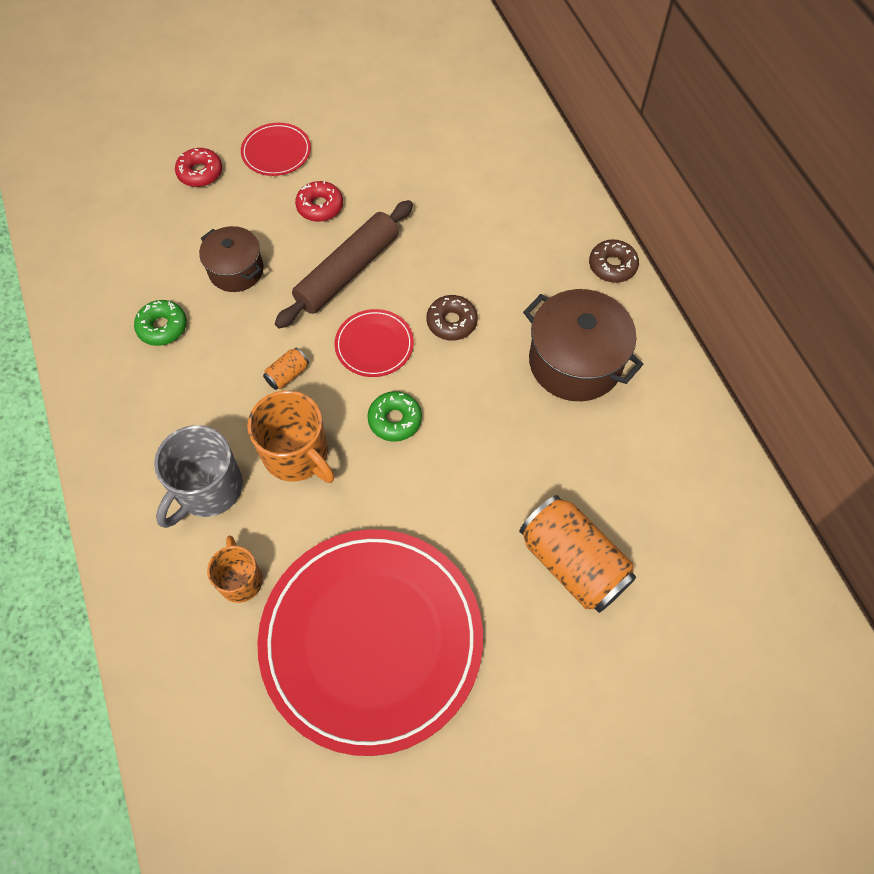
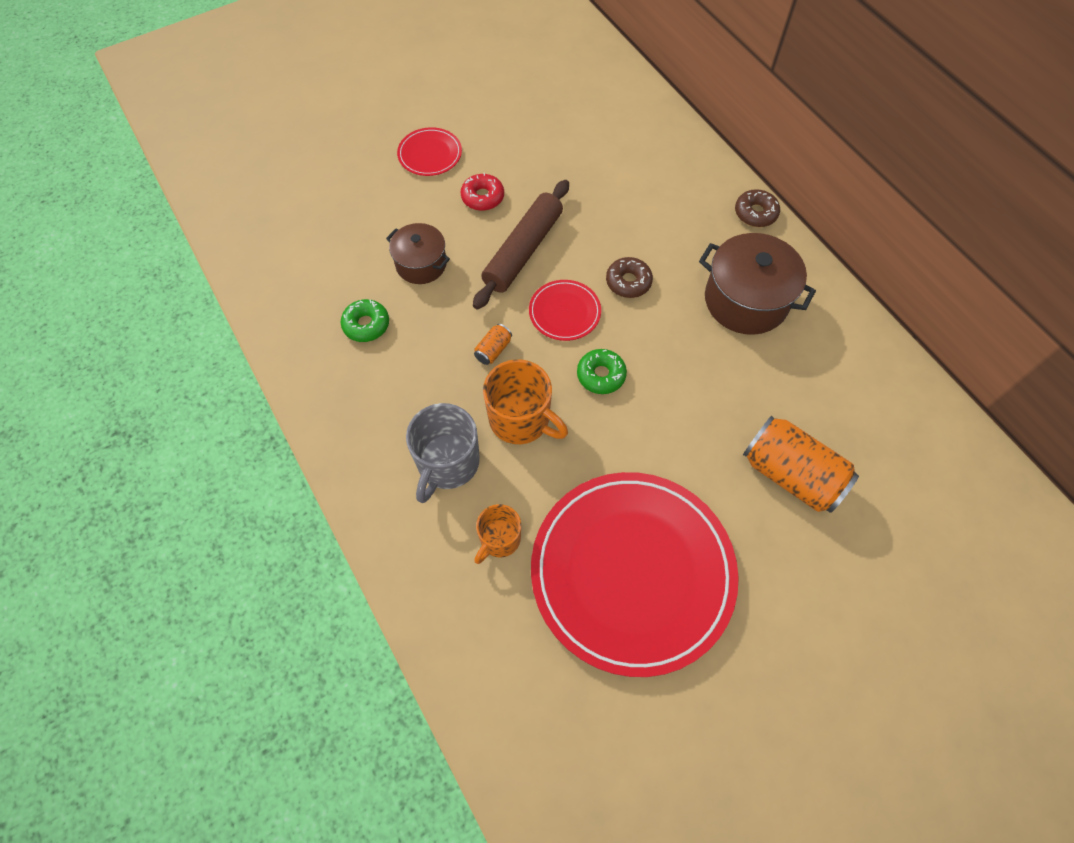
camera: 10 degrees left, 0 degrees up
(200, 173) = (364, 182): red donut -> none
(240, 580) = (499, 539): orange mug -> orange mug turned 120 degrees counterclockwise

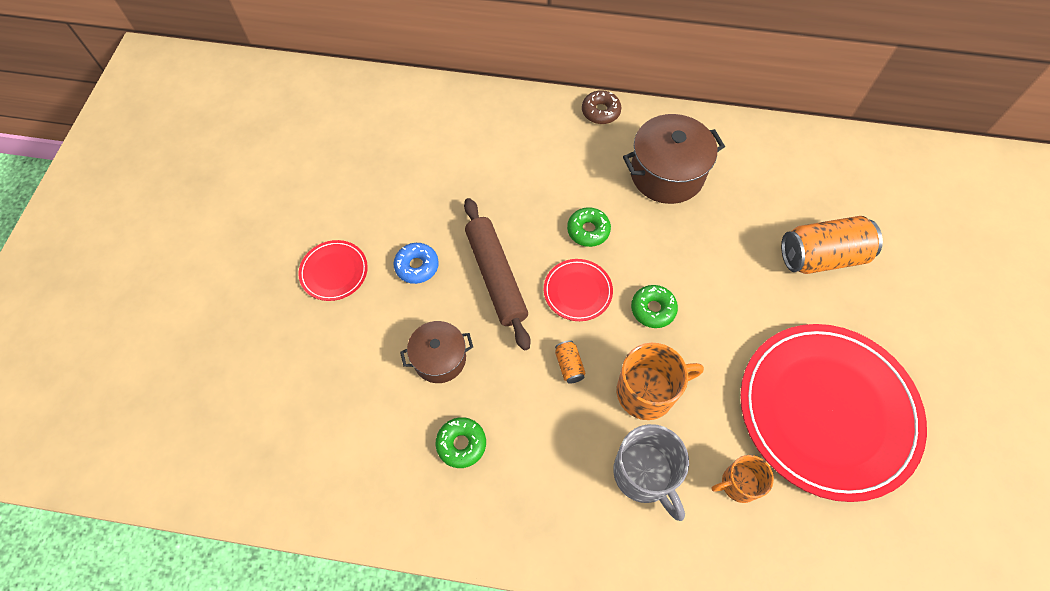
camera: 50 degrees left, 0 degrees up
(482, 197) = (417, 266): red donut -> blue donut
(499, 539) = (738, 484): orange mug -> orange mug turned 90 degrees clockwise
(628, 282) = (588, 230): brown donut -> green donut

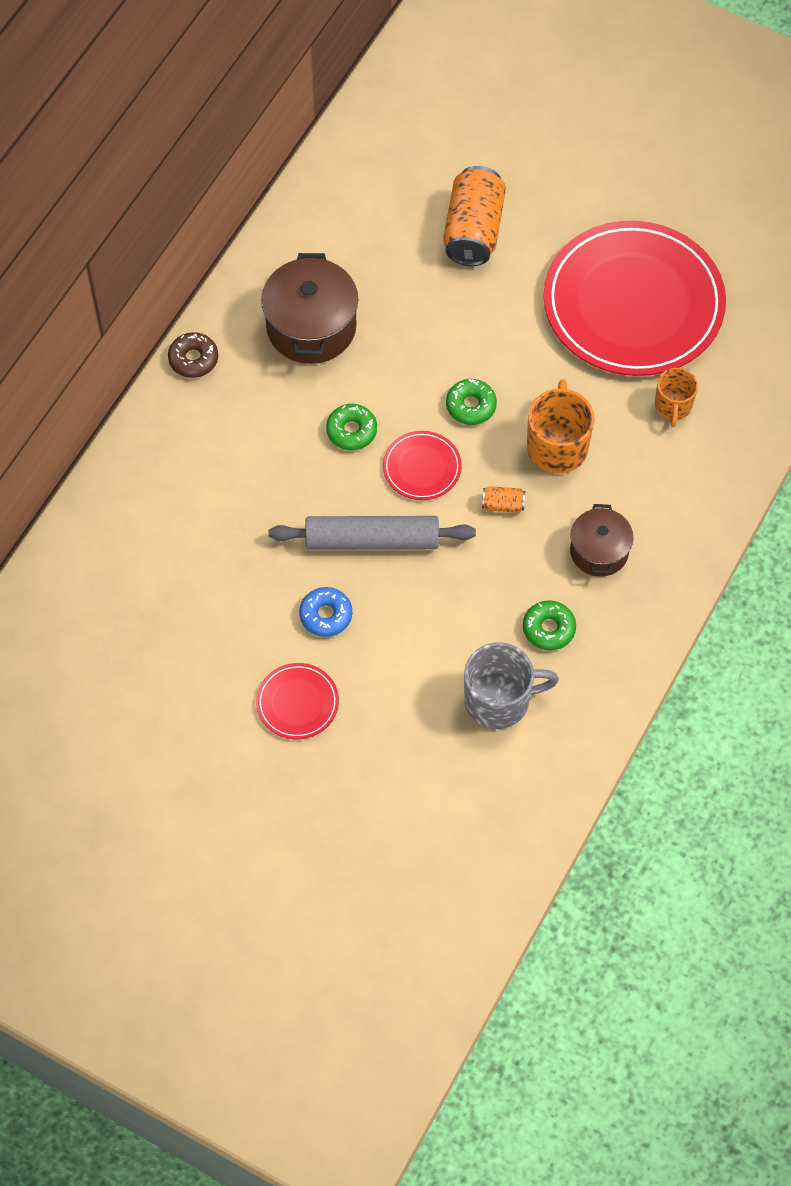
camera: 70 degrees left, 0 degrees up
(439, 358) = (448, 623): brown pot -> brown pot (599, 551)
(495, 277) = (372, 540): brown rolling pin -> grey rolling pin
(644, 474) = (636, 479): grey mug -> grey mug (499, 700)

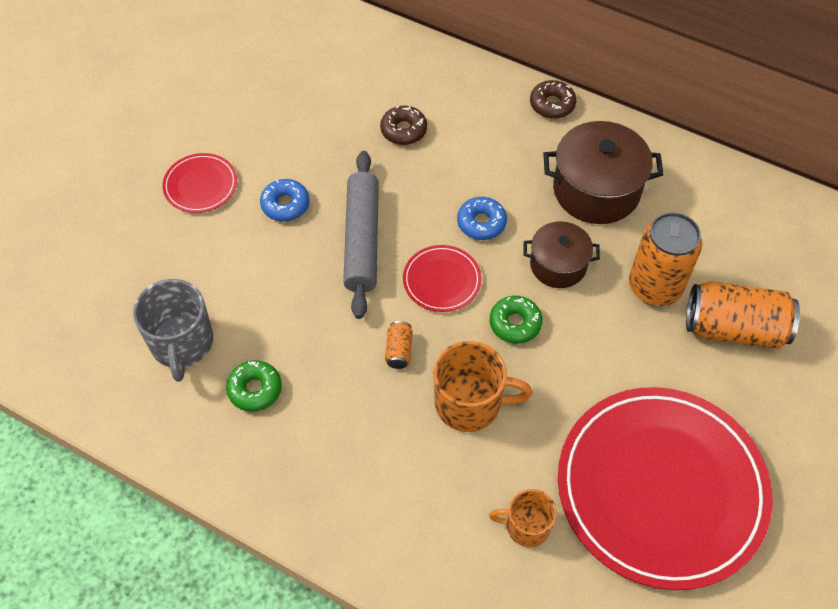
camera: 90 degrees right, 5 degrees down
(225, 503) = (403, 130): none -> brown donut
(351, 431) = (481, 223): green donut -> blue donut
(428, 288) = (655, 287): none -> orange can
(599, 551) = (342, 440): brown pot -> brown pot (558, 265)

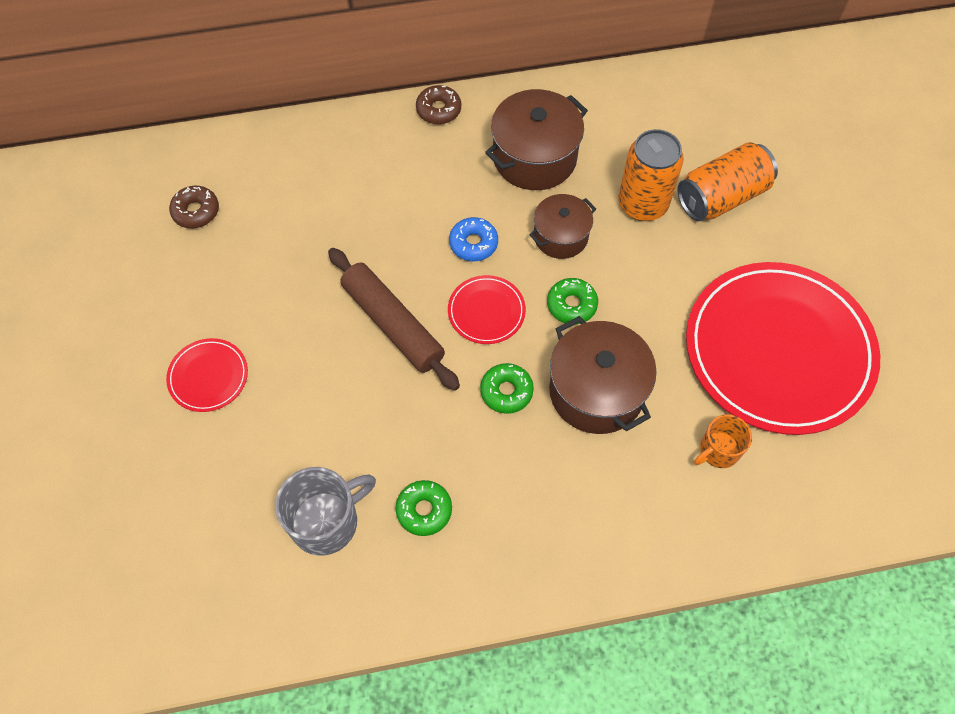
camera: 40 degrees left, 5 degrees up
(182, 344) = (326, 521): grey mug -> grey mug turned 75 degrees counterclockwise
(285, 205) = (300, 340): blue donut -> none
(361, 240) = (392, 324): grey rolling pin -> brown rolling pin
(399, 350) = (506, 391): orange can -> green donut
(403, 130) = (340, 209): brown donut -> brown donut (196, 211)
(470, 403) = (596, 391): orange mug -> brown pot

